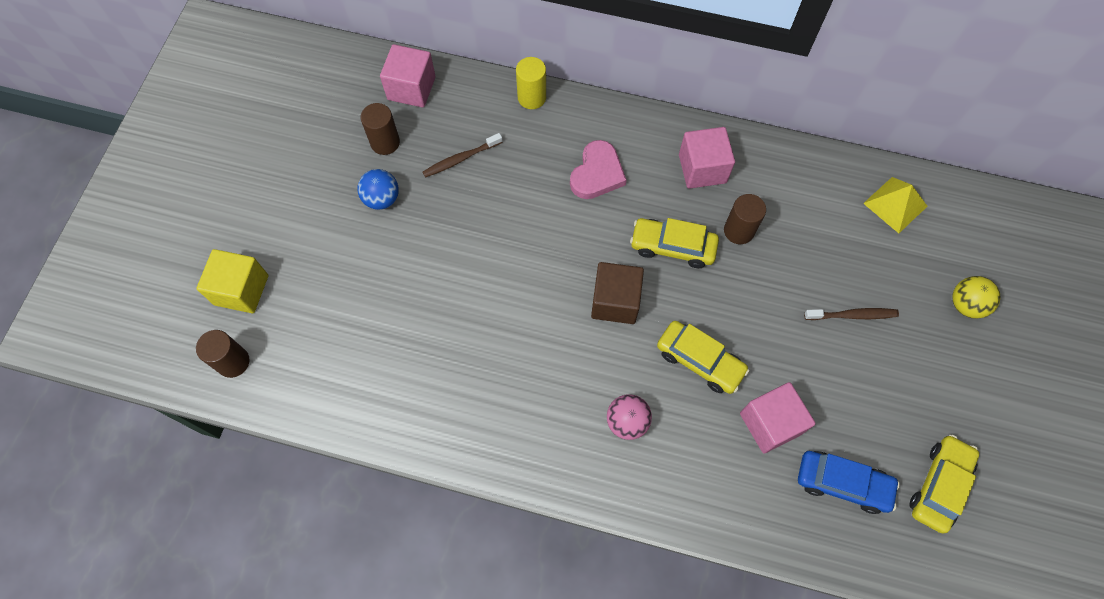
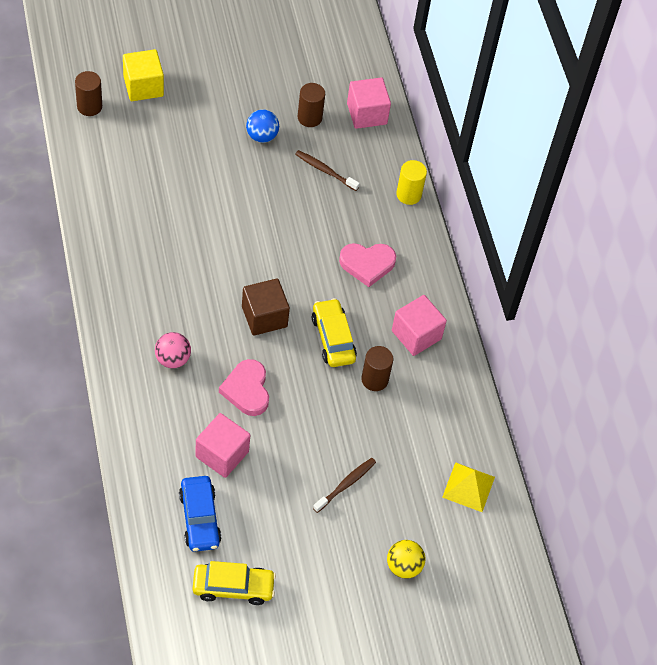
camera: 55 degrees right, 10 degrees down
(699, 361) = (247, 390): yellow car -> pink heart
(852, 315) = (346, 484): brown toothbrush -> brown toothbrush turned 105 degrees counterclockwise

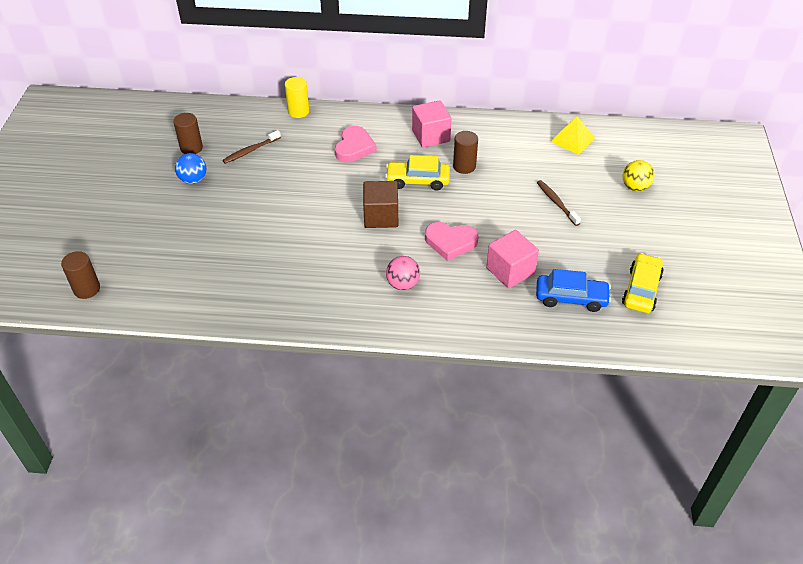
camera: 65 degrees left, 10 degrees down
(143, 86) = (88, 245): yellow cube -> none
(367, 114) = (207, 116): pink cube -> none

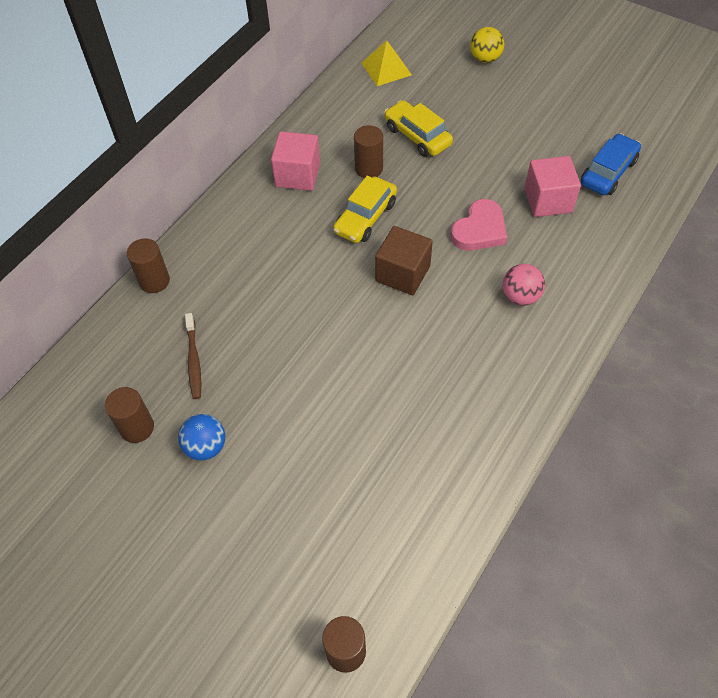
camera: 60 degrees left, 10 degrees up
(298, 111) = (154, 281): yellow cylinder -> brown cylinder
(354, 147) = (266, 251): pink heart -> none
(556, 202) = (471, 123): brown toothbrush -> none
(641, 290) = (622, 119): yellow car -> yellow car (417, 136)

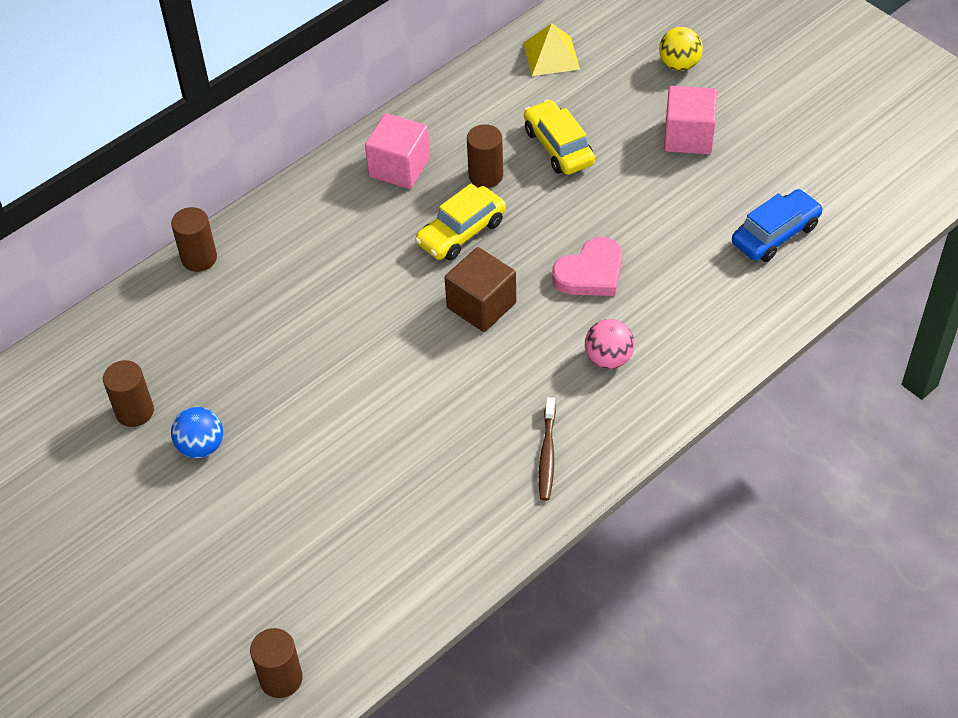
camera: 15 degrees right, 5 degrees down
(194, 360) = (216, 353): brown toothbrush -> brown toothbrush (547, 455)
(548, 200) = (687, 254): pink cube -> pink cube (688, 137)

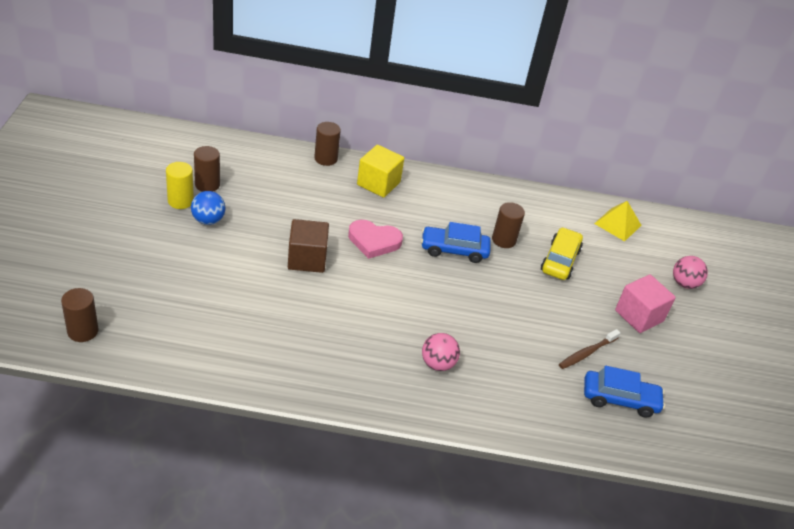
camera: 40 degrees right, 10 degrees down
(140, 457) = (180, 201): none -> yellow cylinder
(291, 233) = (378, 183): none -> yellow cube
(399, 167) = (468, 202): pink cube -> none
(461, 232) = (454, 250): yellow car -> blue car
(481, 305) = (414, 285): brown cube -> brown cube (307, 259)
(547, 455) = (340, 371): brown toothbrush -> brown toothbrush (587, 353)
(590, 273) = (489, 322): pink heart -> pink heart (374, 241)
(679, 64) = (684, 283): yellow ball -> pink ball

